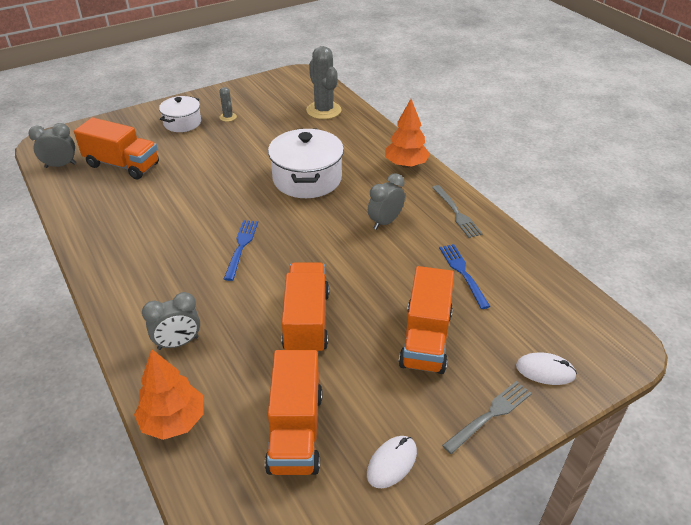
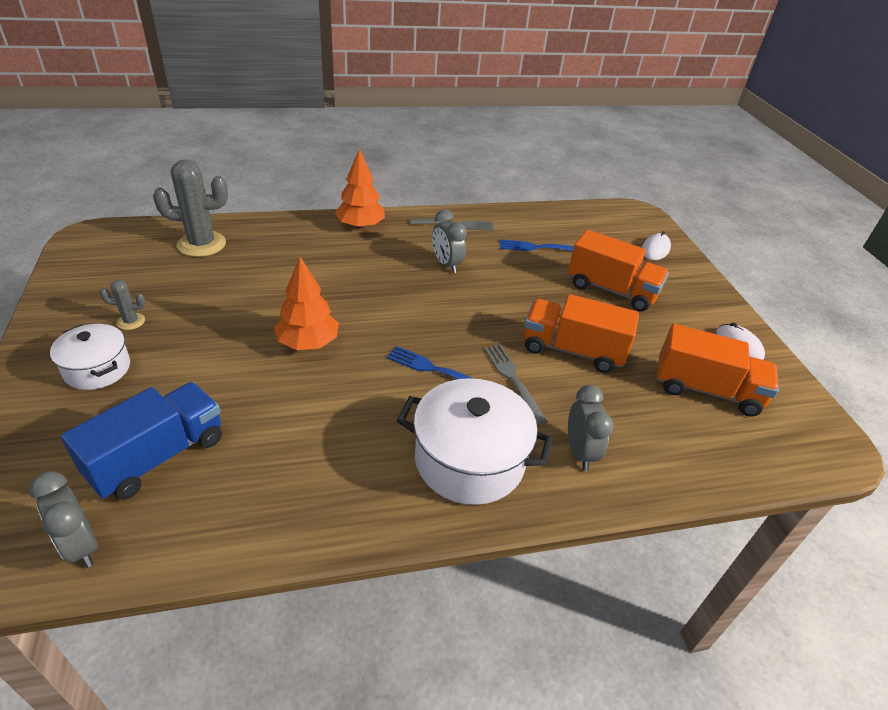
camera: 75 degrees left, 0 degrees up
(60, 165) = (81, 546): grey clock -> grey clock turned 45 degrees counterclockwise
(122, 165) = (157, 457): orange truck -> blue truck
(173, 421) = (690, 474): orange tree -> orange tree (308, 343)
(307, 179) = (337, 292): white pot -> white pot (469, 460)
(490, 415) = (695, 286): grey fork -> grey fork (513, 379)

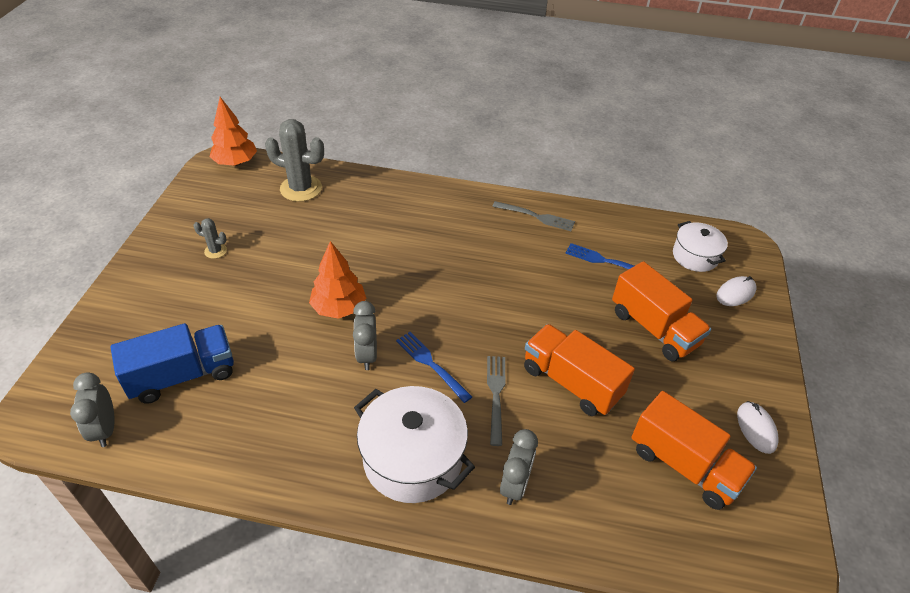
camera: 25 degrees right, 5 degrees up
(97, 369) = (175, 287): white pot -> white pot (695, 256)
(360, 226) = (444, 199): orange tree -> orange tree (235, 162)
(446, 265) = (502, 259): grey clock -> grey clock (367, 355)

